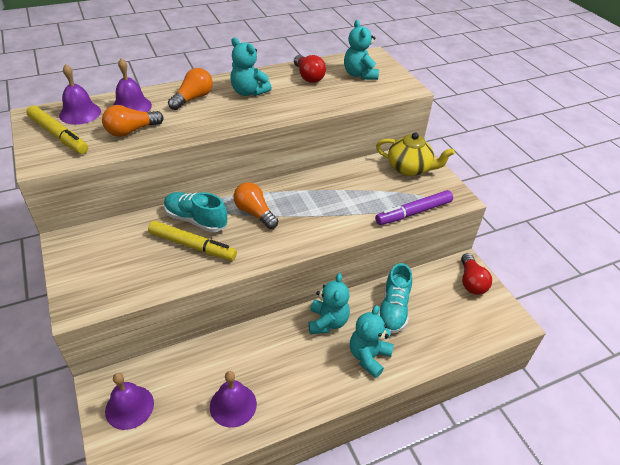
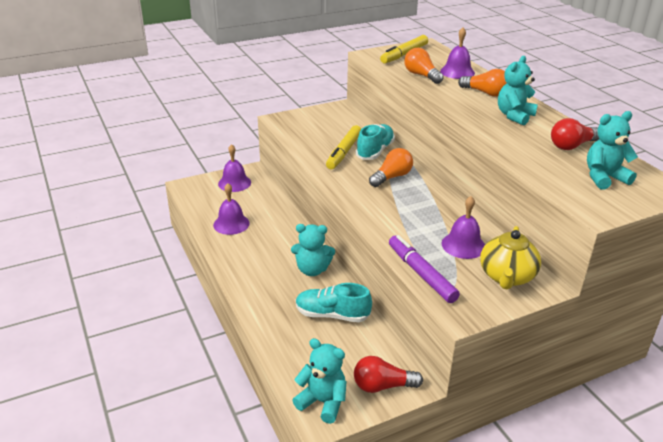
camera: 90 degrees right, 10 degrees down
(80, 113) = (437, 57): purple bell -> purple bell (463, 245)
(368, 357) = (273, 295): turquoise teddy bear -> turquoise teddy bear (323, 402)

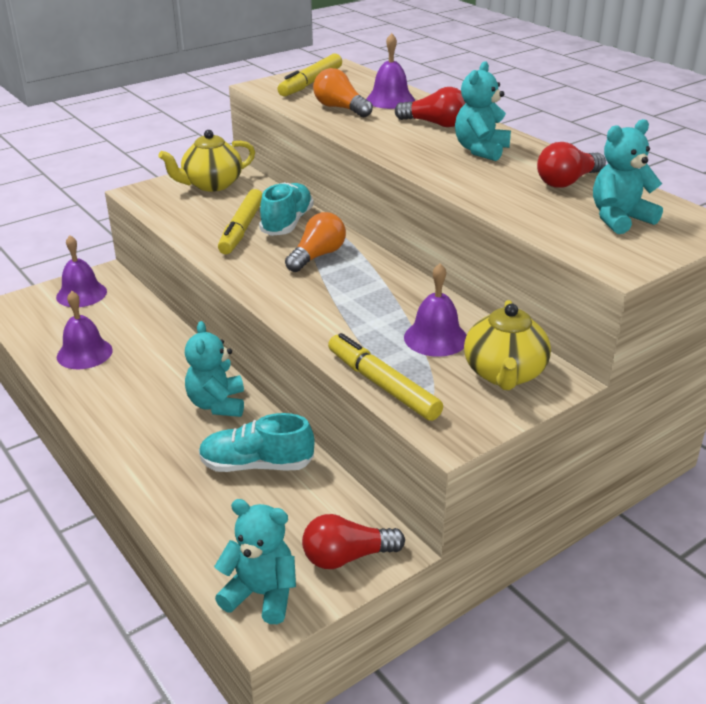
camera: 10 degrees left, 0 degrees up
(312, 270) = (217, 404): turquoise teddy bear -> turquoise teddy bear turned 90 degrees clockwise
(328, 118) = (211, 185): none -> yellow teapot
(421, 274) = (382, 385): purple marker -> yellow marker
(485, 93) = (435, 124): orange light bulb -> red light bulb

